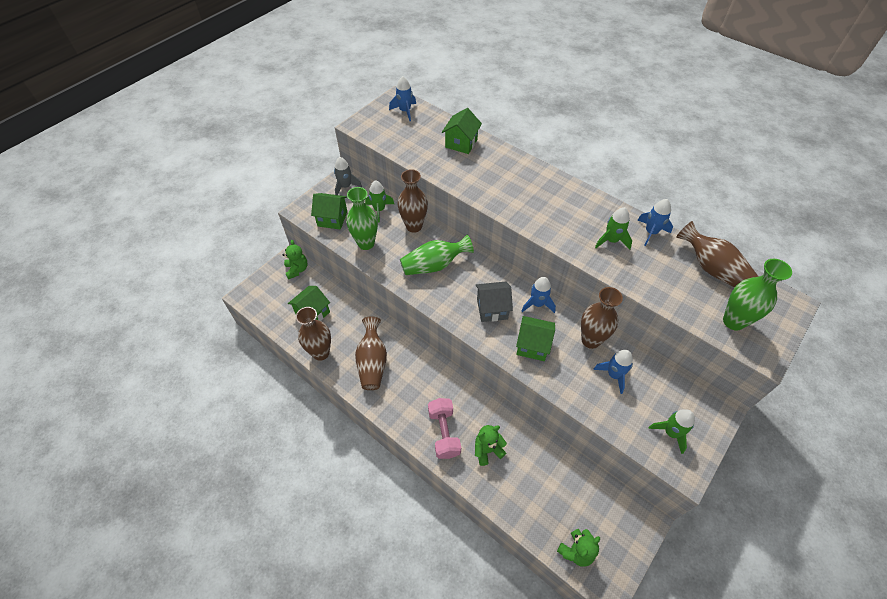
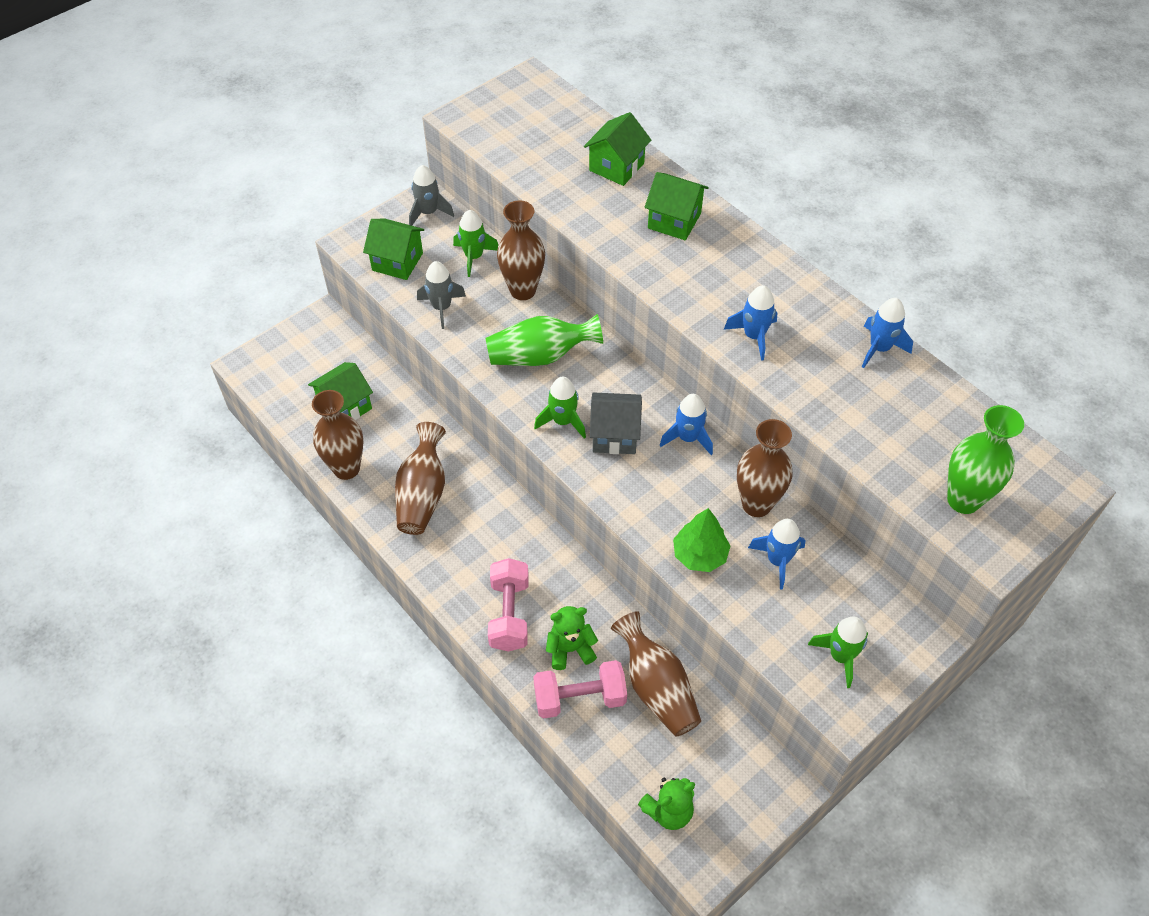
camera: 10 degrees right, 0 degrees up
(297, 270) = (333, 336): green teddy bear -> none
(366, 243) = (442, 307): green vase -> grey rocket
(405, 111) = (539, 102): blue rocket -> blue rocket (754, 336)
(501, 482) = (579, 698): none -> pink dumbbell
(532, 345) = (663, 499): green house -> green house (674, 221)
(565, 379) = (699, 555): none -> green tree
(611, 240) = (812, 352): green rocket -> green rocket (563, 421)
(712, 269) = (958, 417): brown vase -> brown vase (656, 688)

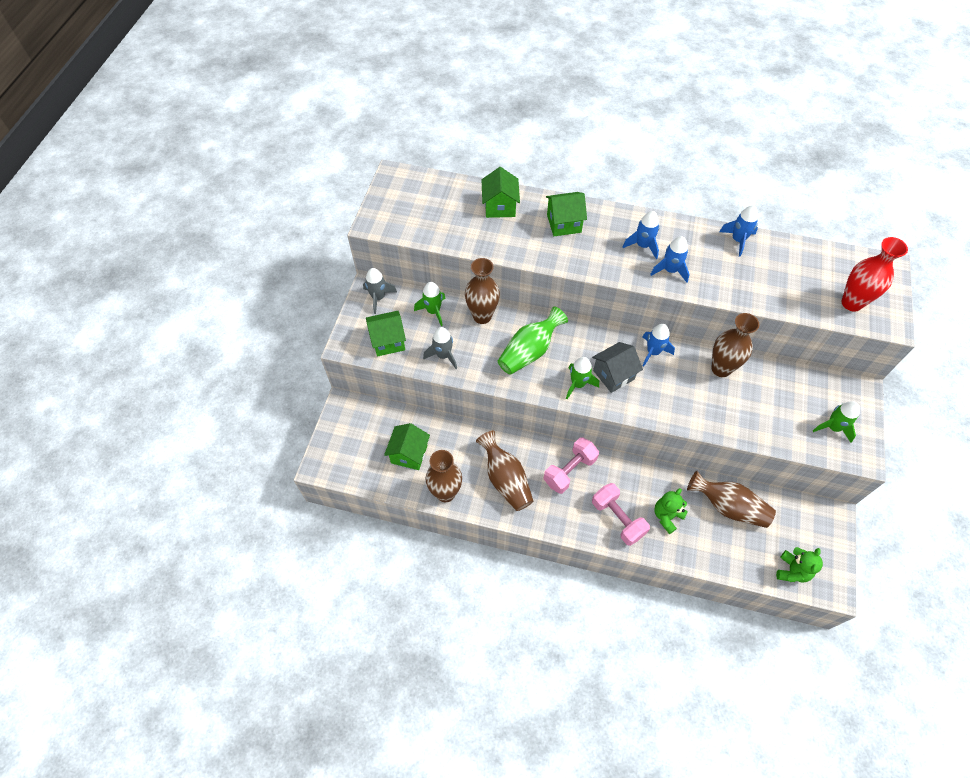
camera: 35 degrees left, 5 degrees up
(579, 698) = (696, 541): pink dumbbell -> pink dumbbell (569, 470)
(699, 555) = (719, 417): green tree -> none
(777, 560) = (758, 394): blue rocket -> blue rocket (642, 245)
(963, 500) = (851, 303): green vase -> red vase

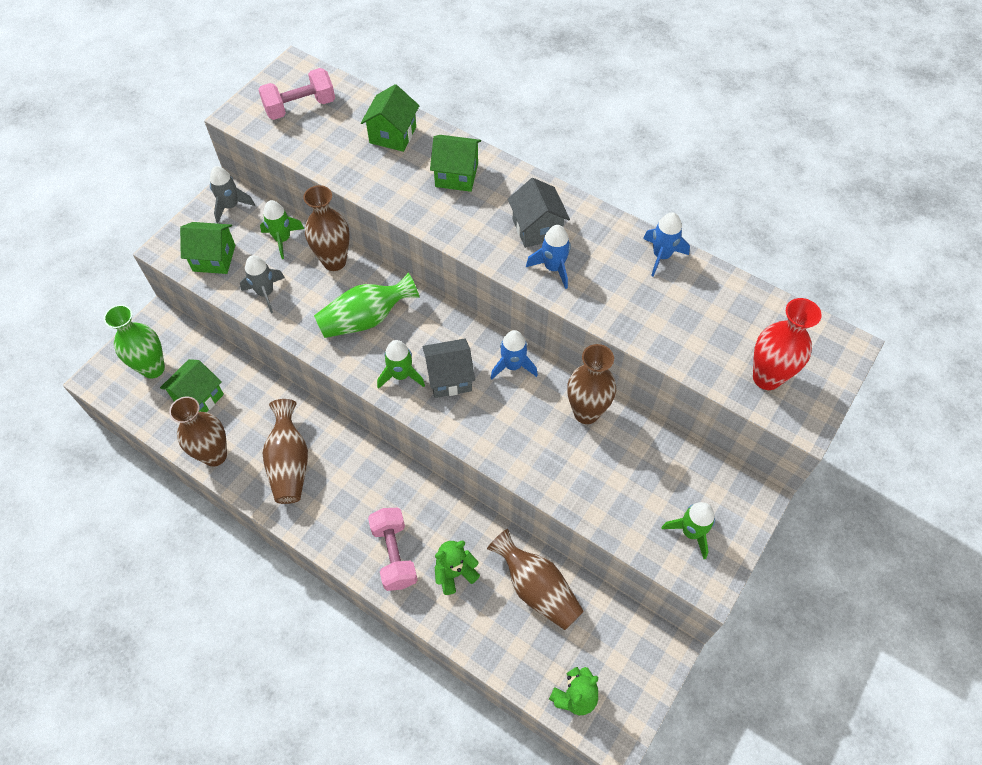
camera: 20 degrees right, 0 degrees up
(360, 443) = (153, 368): none -> green vase
(569, 470) = (368, 478): pink dumbbell -> pink dumbbell (300, 107)
(642, 245) = (537, 228): blue rocket -> grey house

